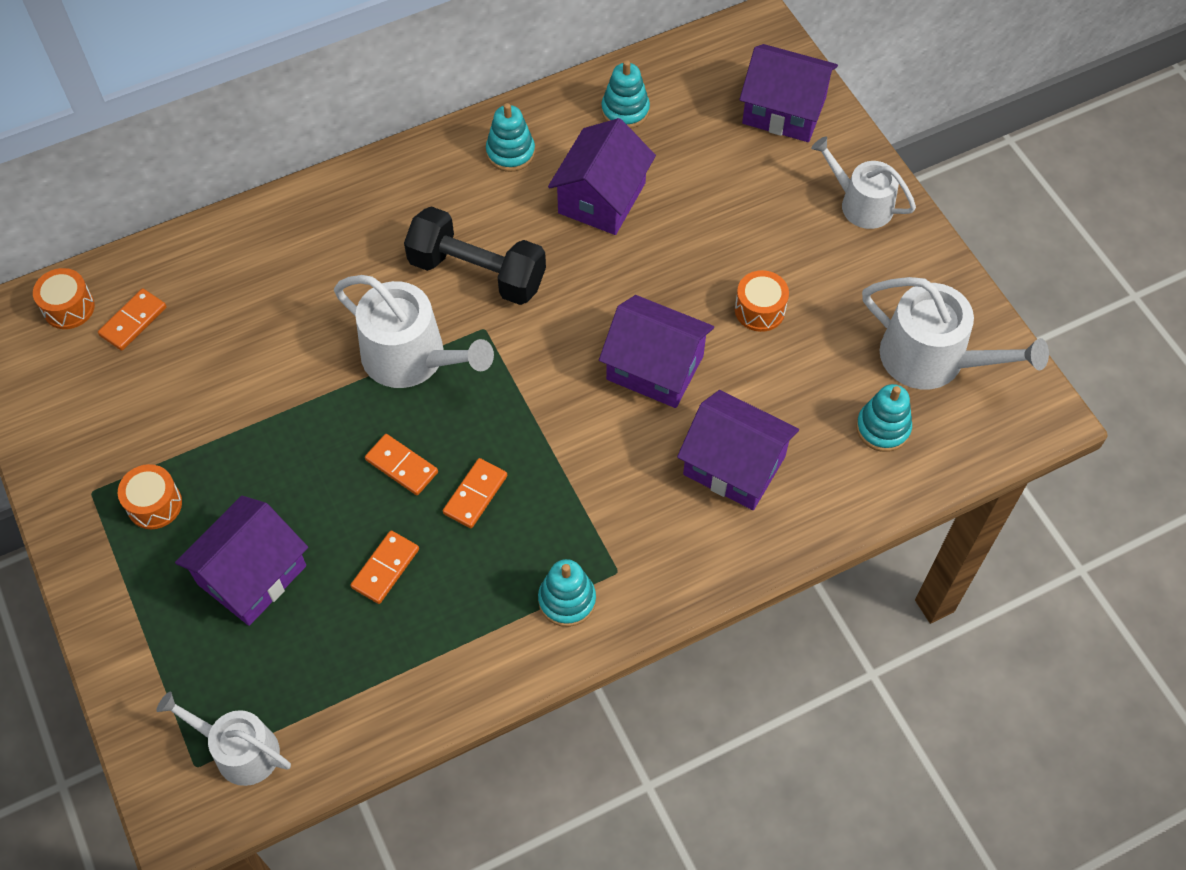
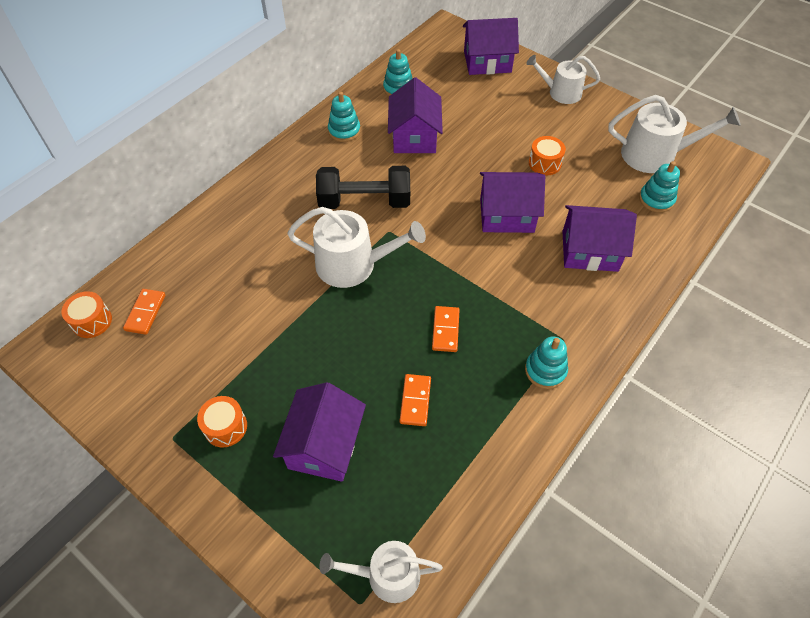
camera: 25 degrees left, 5 degrees down
(402, 466) = (386, 332): orange domino -> none

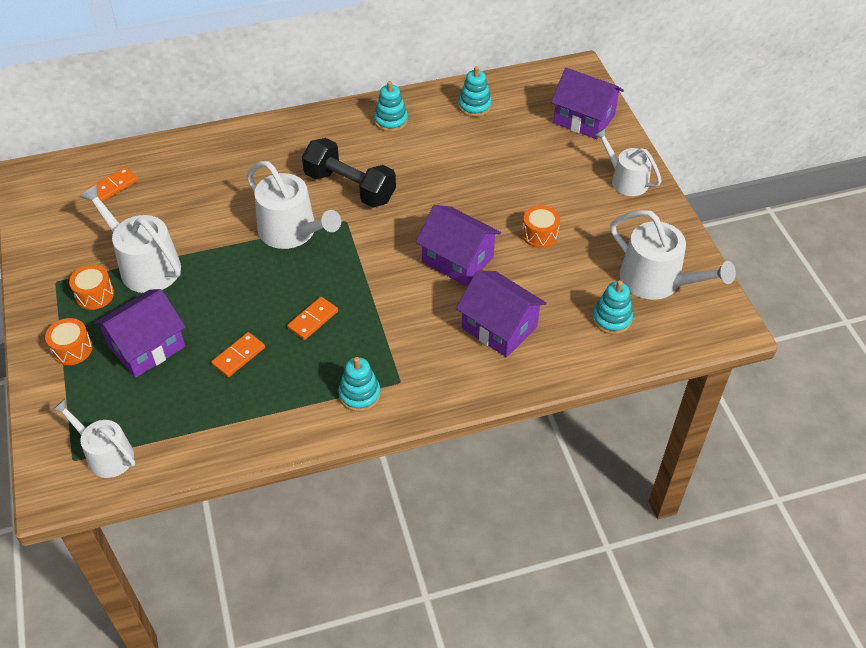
camera: 35 degrees right, 5 degrees down
(92, 321) = (75, 173): orange drum -> orange drum (72, 349)
(248, 370) = (144, 265): none -> white watering can
(414, 137) = (446, 154): purple house -> none

